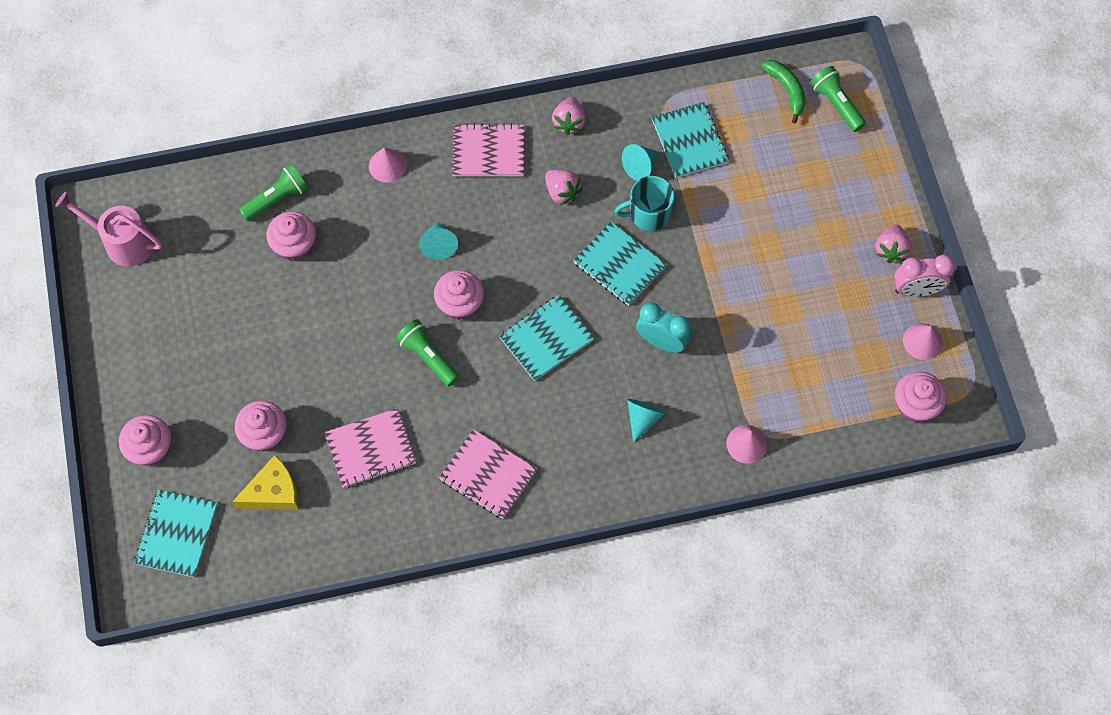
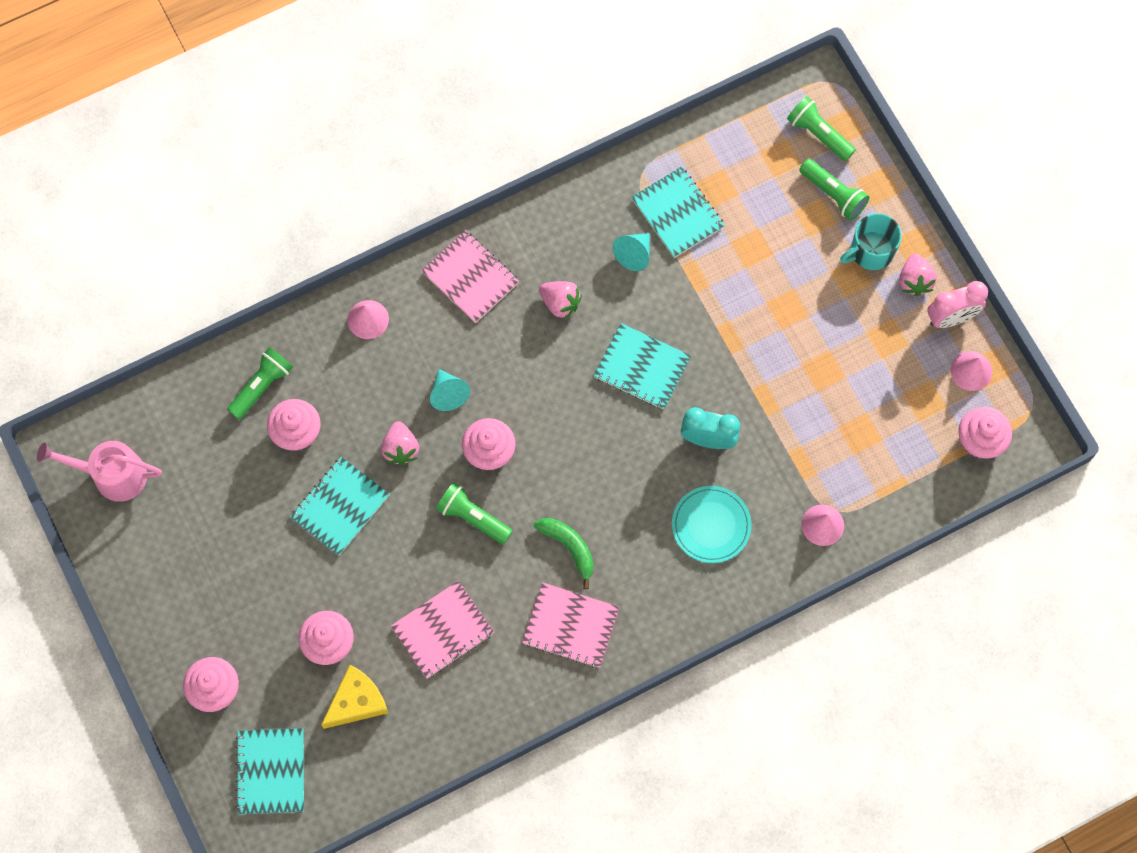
camera: 15 degrees left, 5 degrees up
(488, 152) = (470, 278): pink notebook -> pink notebook turned 60 degrees clockwise
(546, 339) = (589, 466): turquoise notebook -> turquoise notebook (340, 507)
(569, 122) = (546, 223): pink strawberry -> pink strawberry (400, 449)
(643, 418) = (711, 525): turquoise cone -> turquoise plate
(648, 213) = (656, 304): turquoise mug -> turquoise mug (871, 251)
(786, 90) = (763, 131): green banana -> green banana (569, 547)
(835, 158) = (833, 194): none -> green flashlight

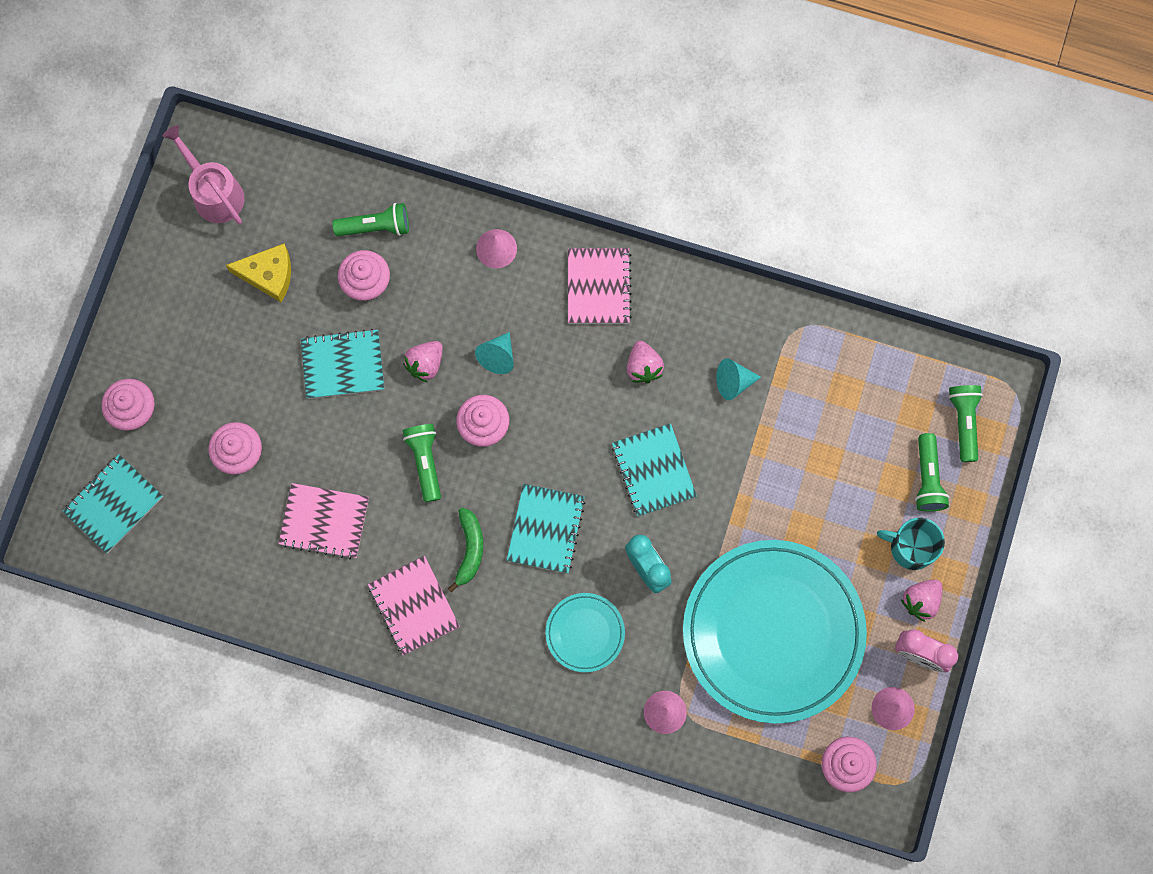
camera: 45 degrees right, 5 degrees up
(357, 701) = (217, 513): yellow cheese -> yellow cheese (268, 275)
(677, 213) = (796, 382): turquoise notebook -> turquoise notebook (546, 529)
(839, 398) = (773, 632): none -> turquoise plate

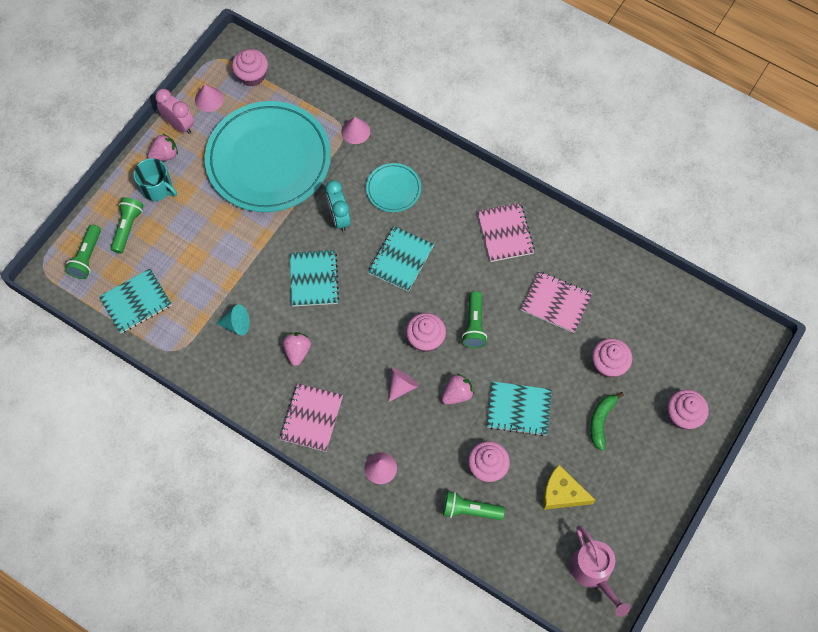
camera: 165 degrees left, 10 degrees down
(114, 504) = (707, 352): turquoise notebook -> turquoise notebook (136, 302)
(469, 549) = (457, 259): green banana -> green banana (601, 421)
(498, 356) = (402, 386): turquoise cone -> pink cone

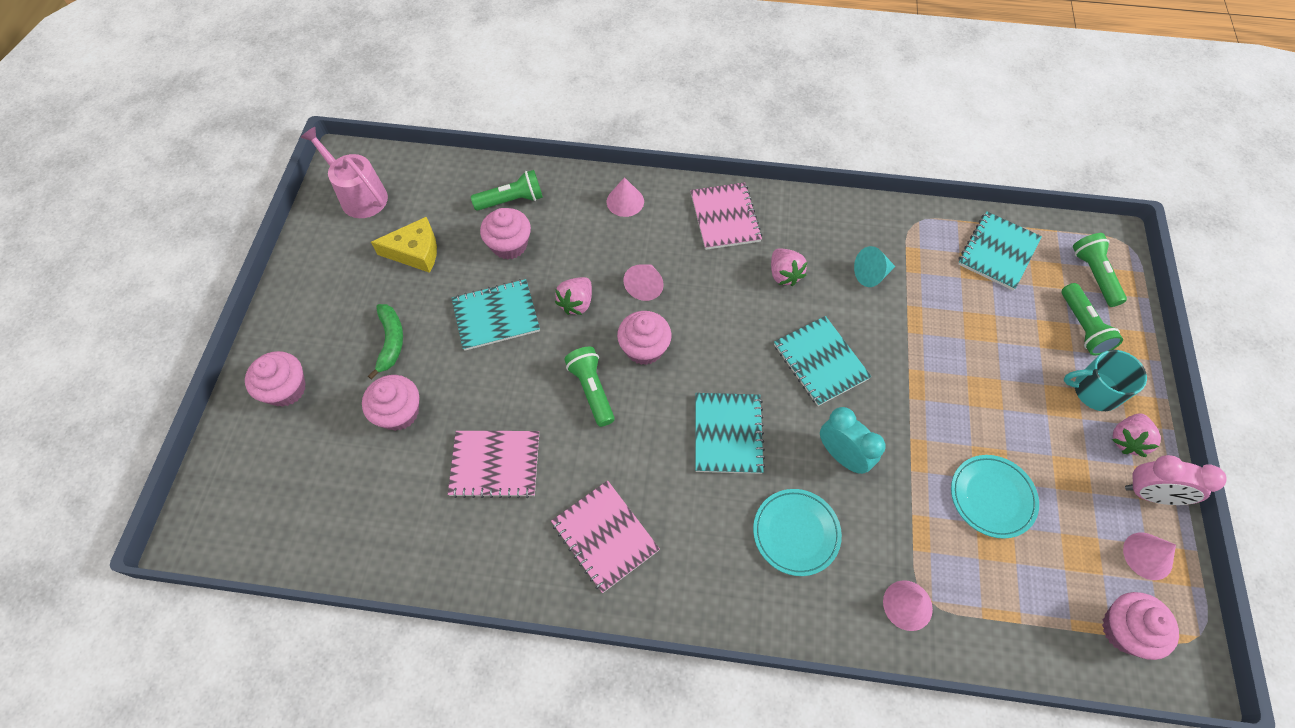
camera: 155 degrees right, 5 degrees down
(268, 160) = (992, 497): turquoise plate -> turquoise plate, size x0.44

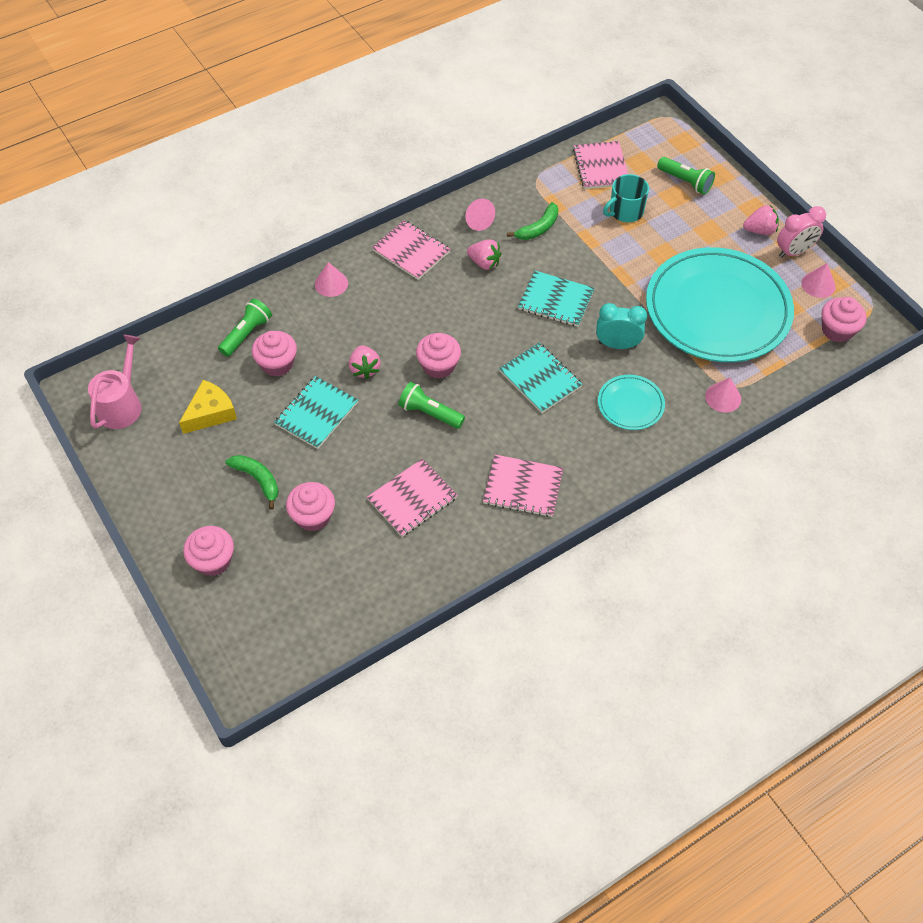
camera: 40 degrees left, 5 degrees down
(359, 195) = (122, 405): pink watering can -> pink watering can turned 105 degrees clockwise
(645, 286) = (400, 328): pink cone -> pink cone (477, 221)
(871, 274) = (538, 228): turquoise cone -> green banana
(992, 497) = (717, 310): turquoise plate -> turquoise plate, size x2.30
(998, 252) = (601, 167): turquoise notebook -> pink notebook
(1094, 275) = (666, 147): green flashlight -> none
(1095, 391) = (722, 214): turquoise mug -> turquoise mug (625, 211)
(1126, 440) = (759, 230): pink strawberry -> pink strawberry turned 90 degrees counterclockwise

